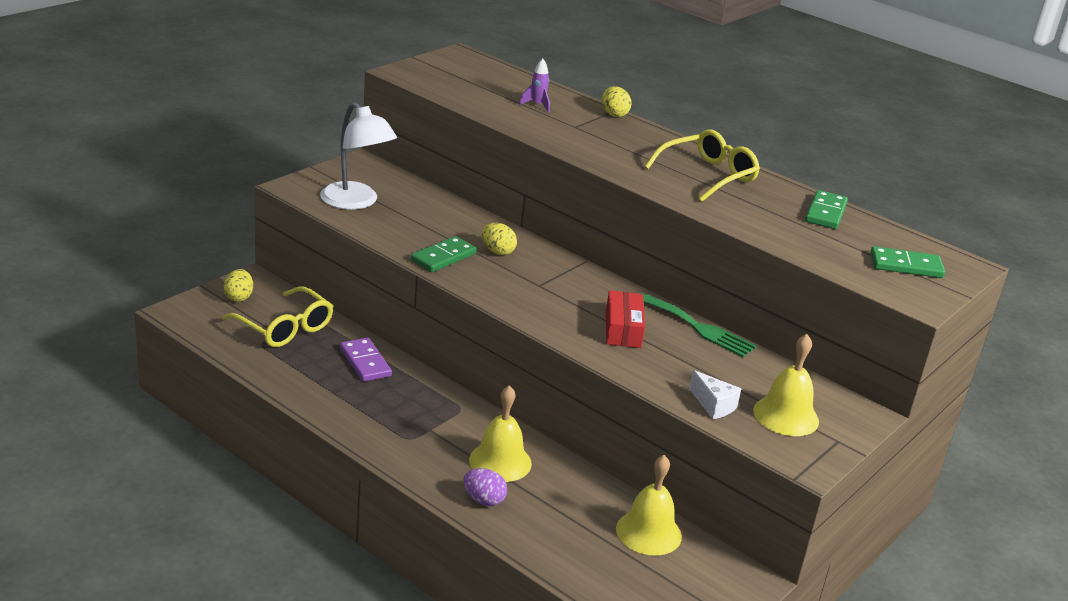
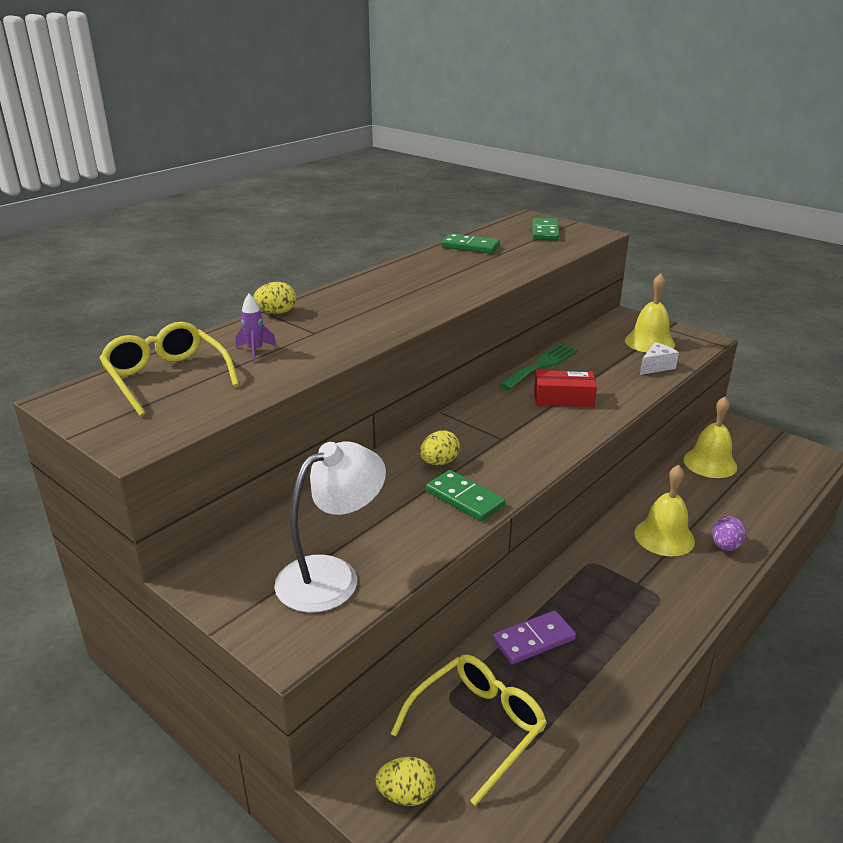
camera: 85 degrees left, 0 degrees up
(708, 175) = (417, 280): yellow glasses -> yellow glasses (166, 377)

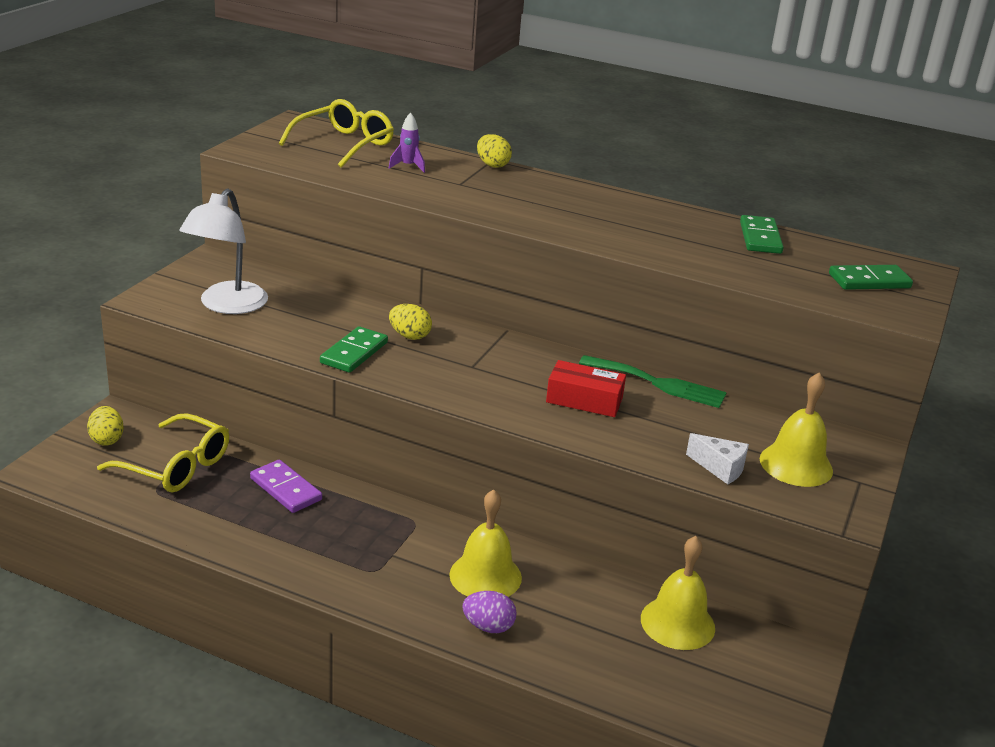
camera: 70 degrees right, 0 degrees up
(332, 575) = (227, 305): white lamp -> white lamp turned 75 degrees clockwise
(563, 398) = (584, 400): red box -> red box turned 60 degrees counterclockwise

